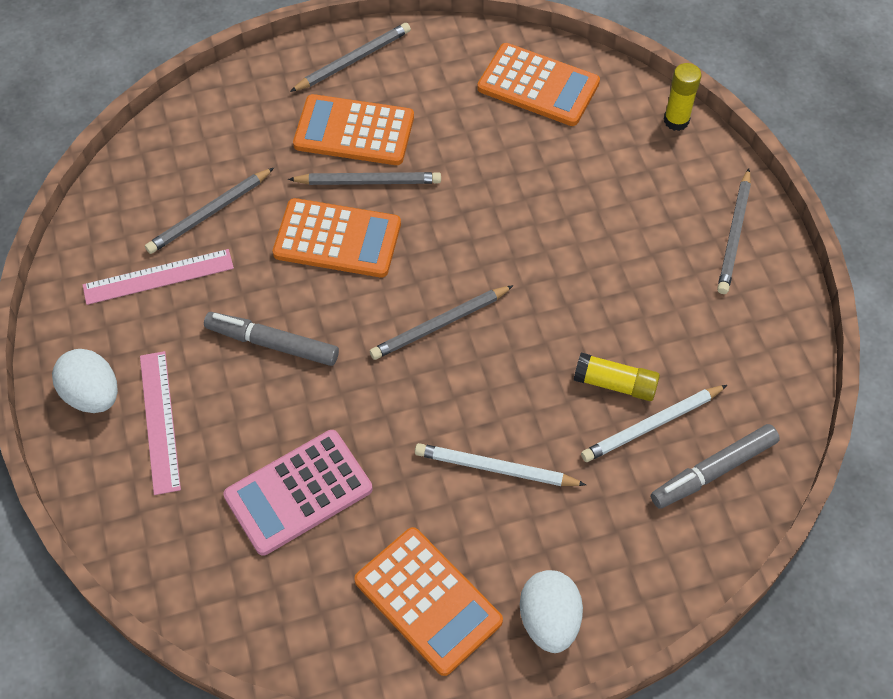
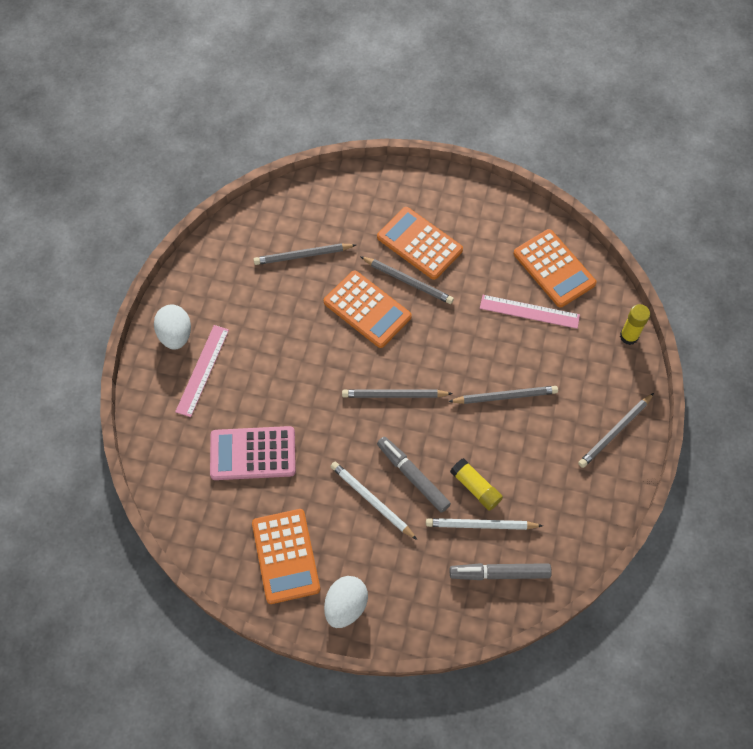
camera: 30 degrees right, 5 degrees up
(158, 276) = (251, 281): pink ruler -> pink ruler (529, 311)
(272, 343) = (291, 356): grey marker -> grey marker (413, 476)
(353, 60) = (448, 195): grey pencil -> grey pencil (505, 396)

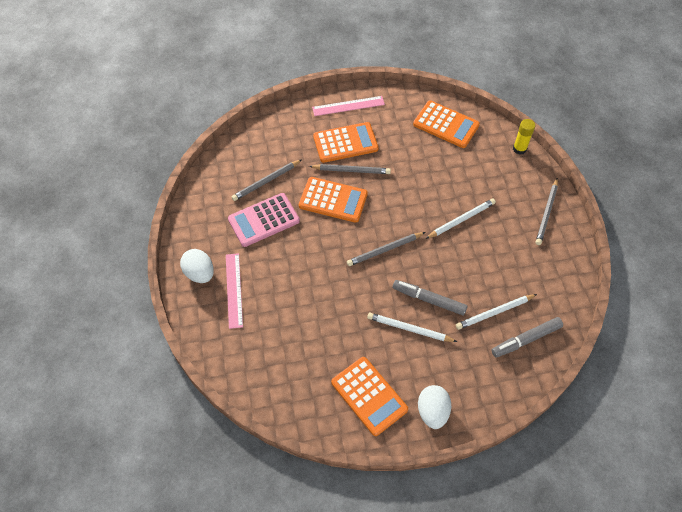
camera: 25 degrees left, 5 degrees down
(253, 454) = (304, 333): pink calculator -> pink calculator (264, 220)
(419, 244) = (345, 143): orange calculator -> orange calculator turned 150 degrees clockwise
(475, 487) = (476, 289): yellow glue stick -> none
(505, 396) = (461, 220): grey pencil -> white pencil
(529, 311) = (445, 158): pink ruler -> pink ruler (348, 106)

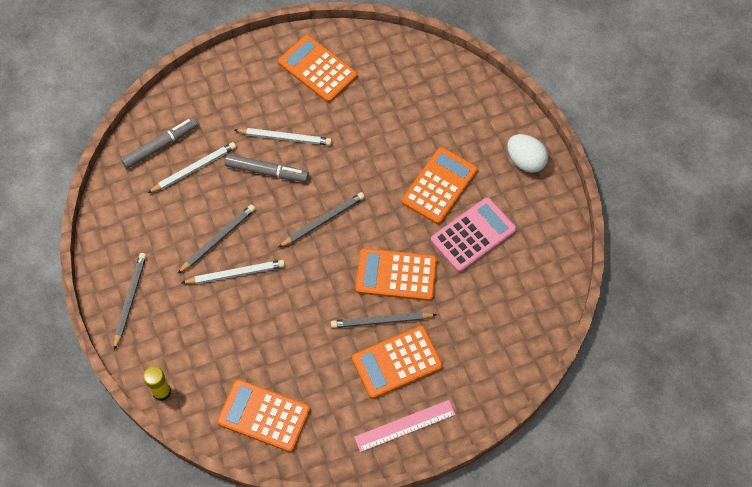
camera: 170 degrees right, 5 degrees up
(234, 290) = (481, 149): pink ruler -> none
(266, 181) = (485, 287): grey pencil -> grey pencil (218, 239)
(280, 264) = (439, 186): none -> orange calculator
(432, 411) = (254, 65): white egg -> none
(461, 220) = (235, 274): white pencil -> white pencil turned 150 degrees counterclockwise

